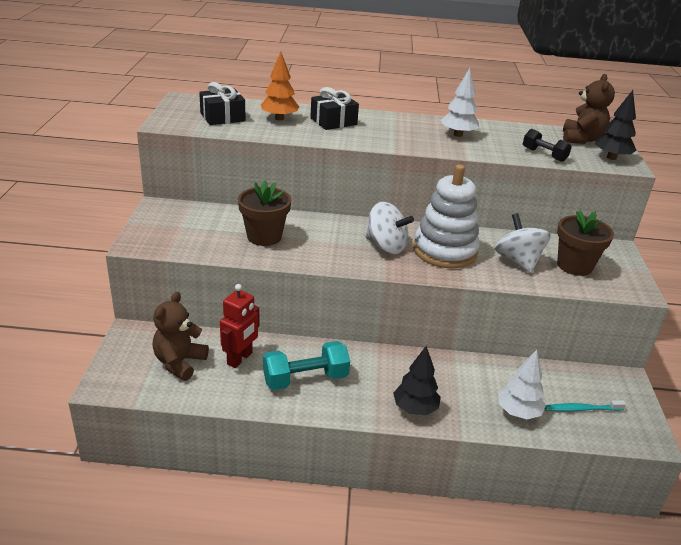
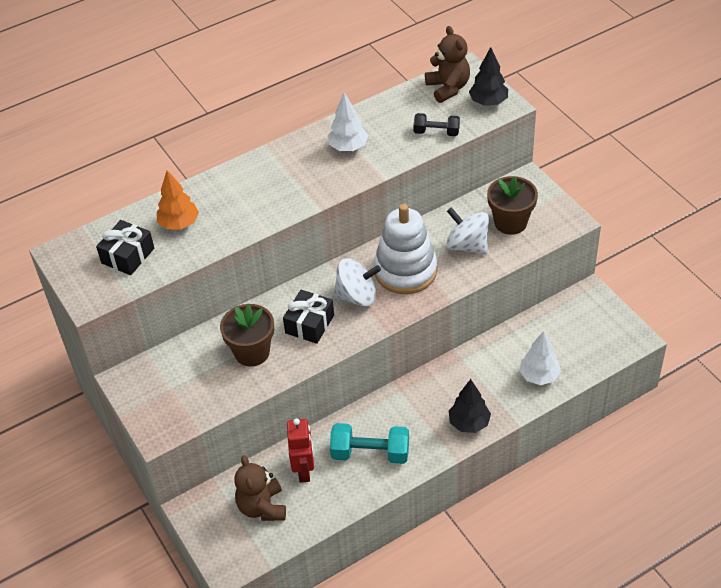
camera: 30 degrees left, 15 degrees up
(305, 379) = (370, 453): turquoise dumbbell -> turquoise dumbbell turned 60 degrees clockwise
(333, 121) = (229, 197): black gift -> black gift (309, 324)
(581, 409) = (577, 343): turquoise toothbrush -> none

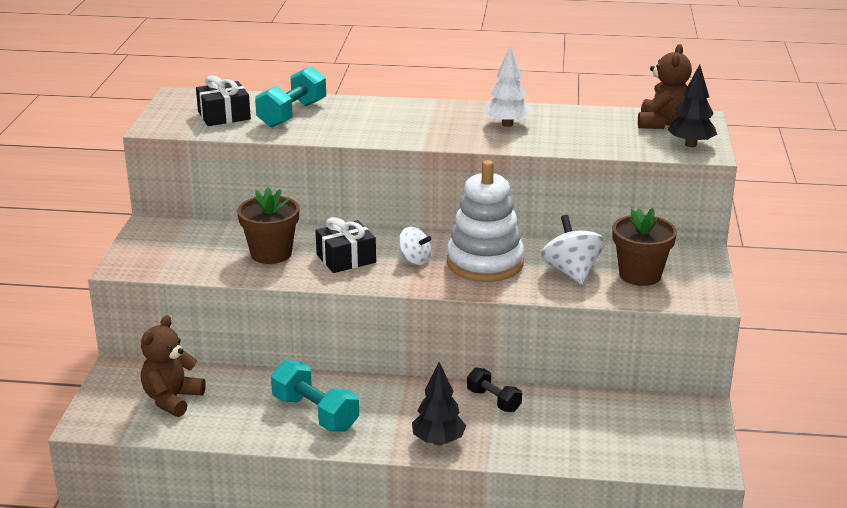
camera: 35 degrees right, 20 degrees down
(179, 224) = (292, 114): orange tree -> turquoise dumbbell
(304, 470) = (242, 394): red robot -> none
(357, 296) = (414, 260): white spinning top -> white spinning top, size x0.63
(436, 132) = (606, 144): black dumbbell -> black dumbbell (493, 401)
(539, 376) = (559, 443): white tree -> none

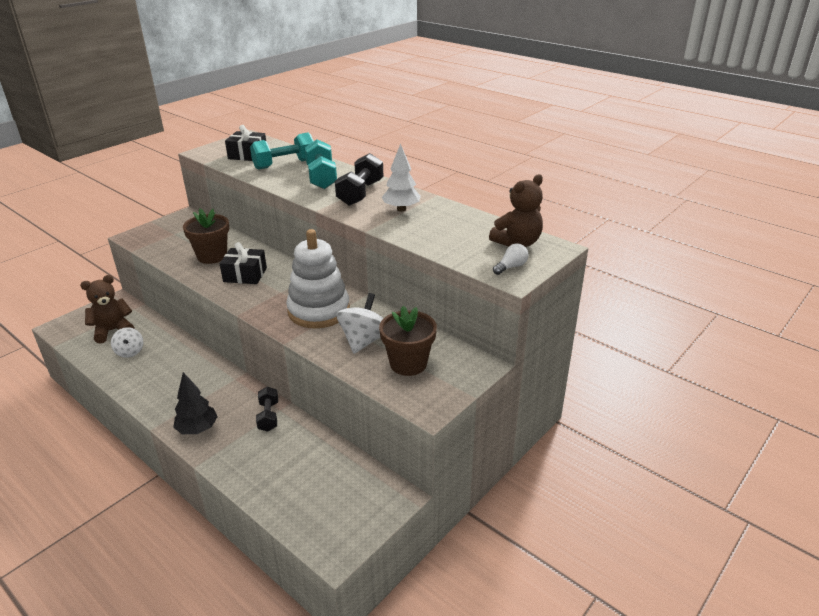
camera: 35 degrees right, 5 degrees up
(315, 413) = (163, 374): turquoise dumbbell -> turquoise dumbbell (321, 177)
(414, 260) = (281, 291): white spinning top -> white spinning top (130, 352)
(437, 121) = (360, 193): none -> black dumbbell
(690, 144) = (511, 267): black tree -> white light bulb

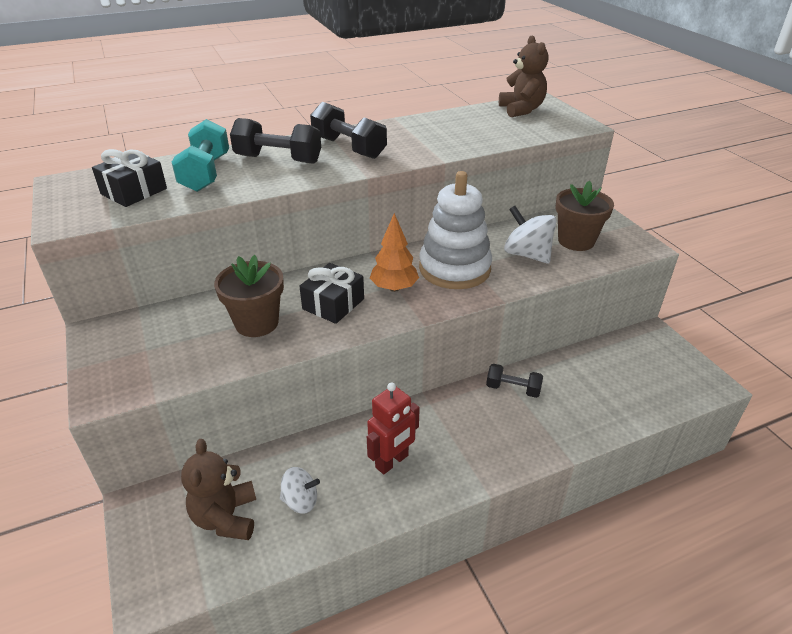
camera: 65 degrees left, 5 degrees up
(171, 377) = (392, 461): none -> red robot
(197, 429) = (509, 451): black tree -> none
(277, 292) = (394, 288): none -> orange tree
(321, 177) = (278, 159): turquoise dumbbell -> black dumbbell
(401, 209) = (410, 137): white tree -> none
(511, 267) = (563, 121): white light bulb -> none

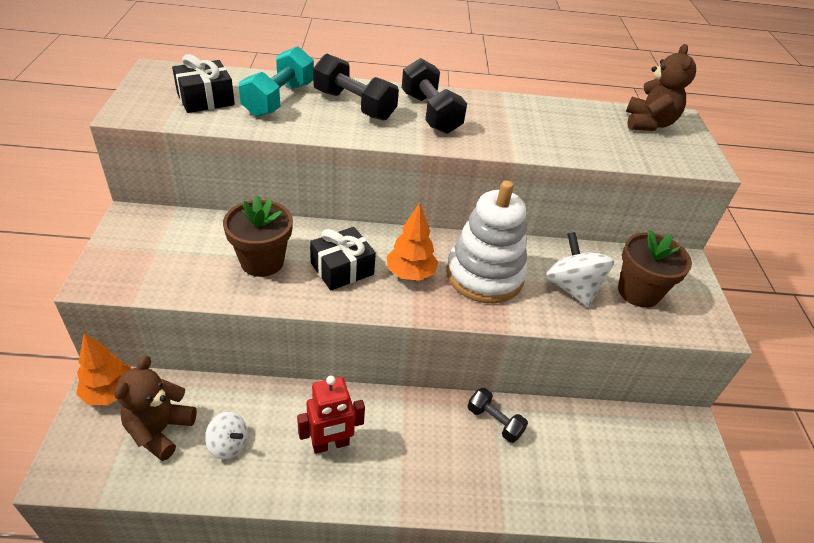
camera: 20 degrees right, 5 degrees up
(151, 507) = (110, 392): none -> orange tree

